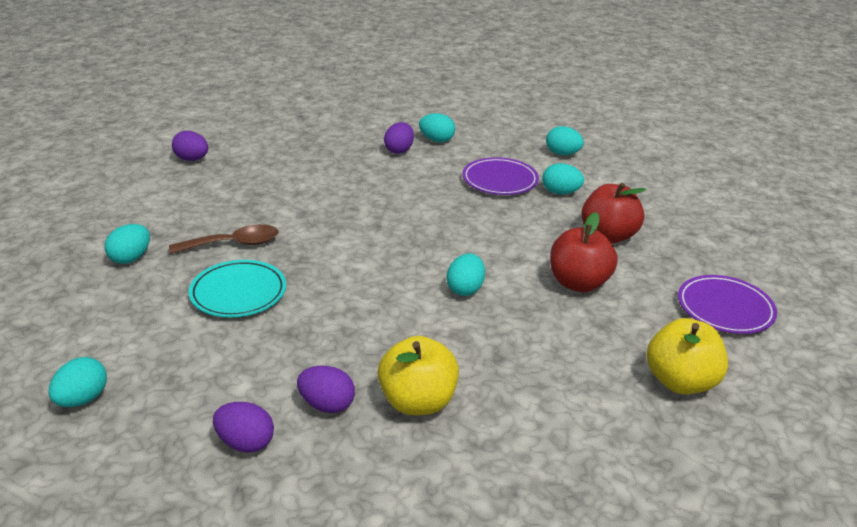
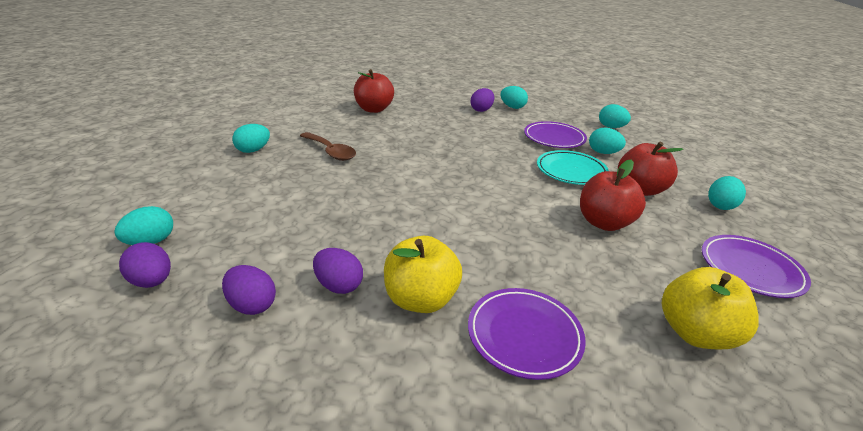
camera: 15 degrees right, 0 degrees up
(192, 159) = (332, 98): purple egg -> purple egg (152, 281)
(234, 244) = (331, 152): brown spoon -> brown spoon turned 45 degrees clockwise
(238, 293) = (315, 185): turquoise plate -> turquoise plate (571, 171)
(258, 170) = (374, 109): none -> red apple
(465, 289) = (499, 211): turquoise egg -> turquoise egg (720, 205)
(528, 416) = (524, 335): none -> purple plate

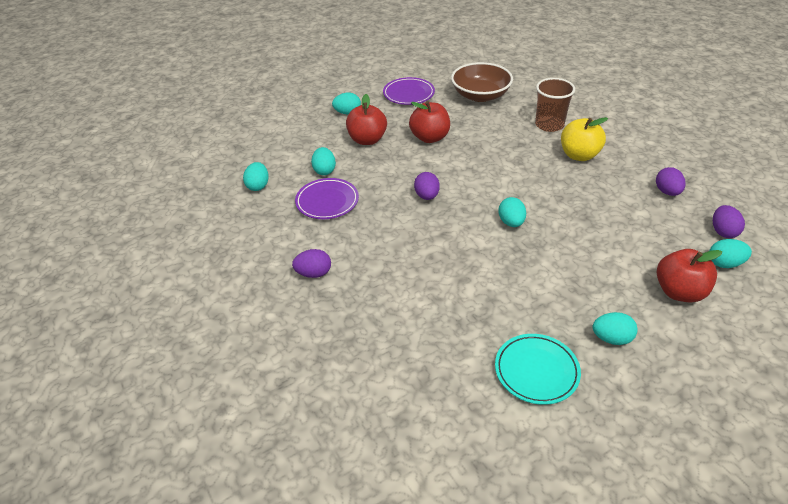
camera: 130 degrees left, 10 degrees up
(331, 152) = (536, 292): brown spoon -> none
(339, 285) = (615, 179): purple egg -> purple egg (427, 196)
(374, 109) = (421, 347): red apple -> red apple (679, 292)
(512, 107) = (277, 259): turquoise egg -> turquoise egg (511, 222)
(524, 335) = (549, 125): purple plate -> brown cup
(571, 171) = (379, 171): turquoise plate -> turquoise plate (536, 371)
(695, 333) = (480, 95): yellow apple -> brown bowl

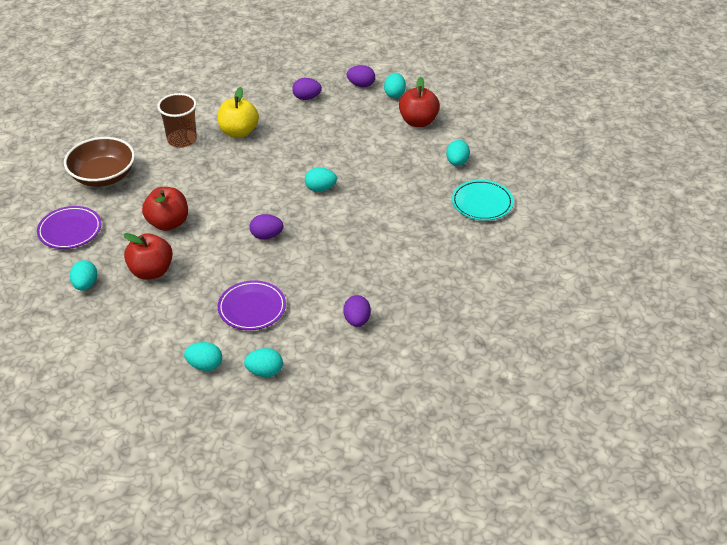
camera: 85 degrees left, 0 degrees up
(324, 170) = (196, 309): turquoise egg -> turquoise egg (265, 372)

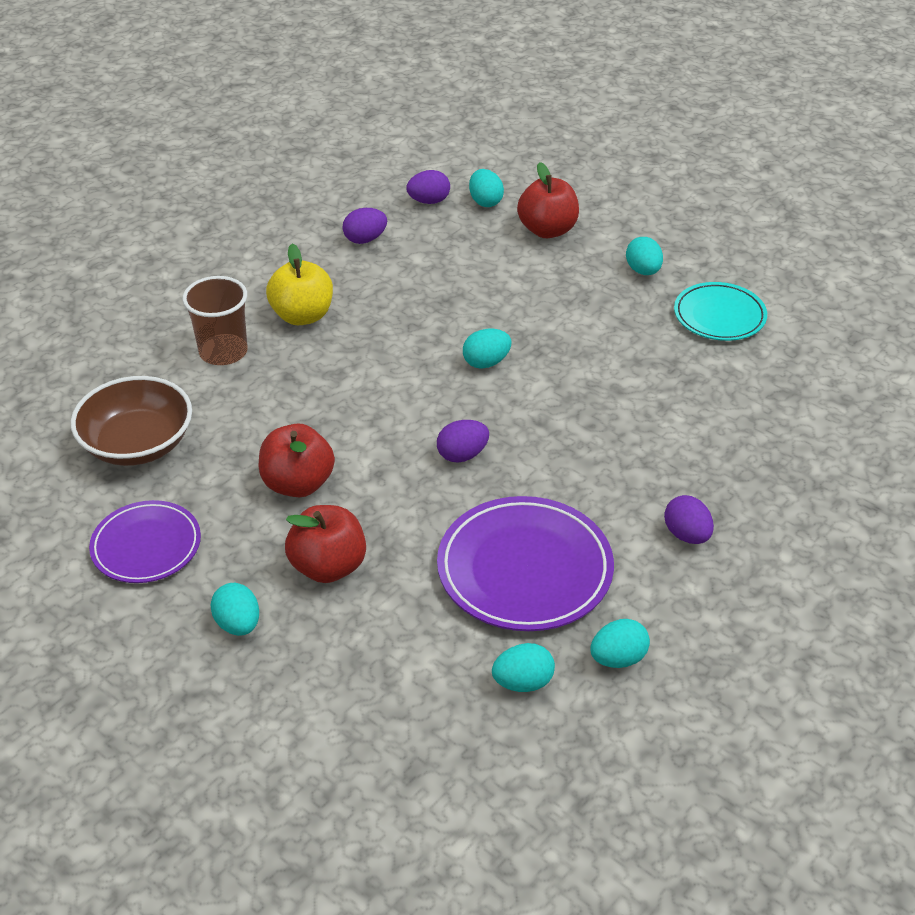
camera: 25 degrees left, 0 degrees up
(252, 308) = (524, 569): purple plate -> purple plate, size x1.58

